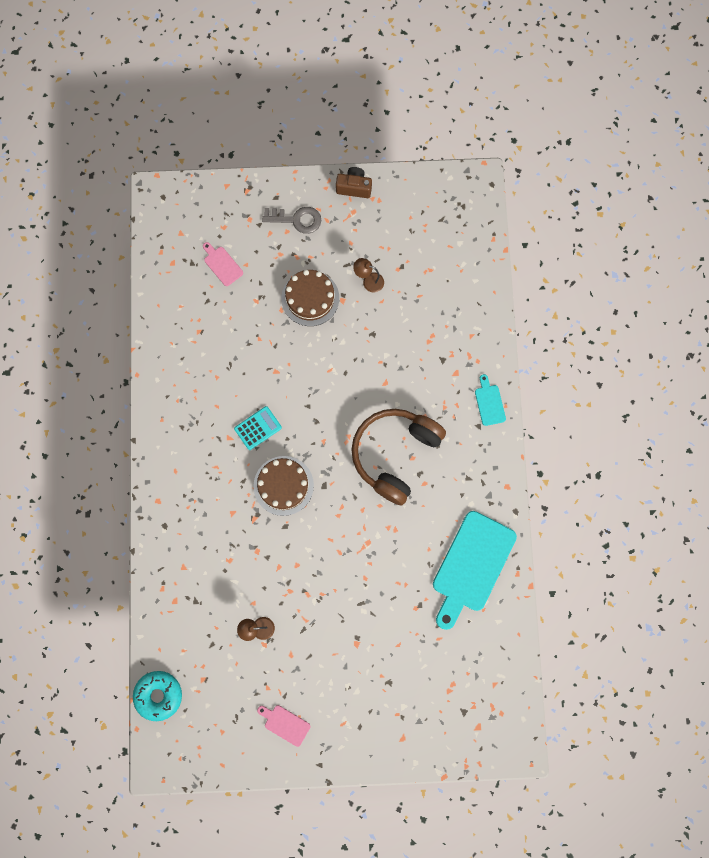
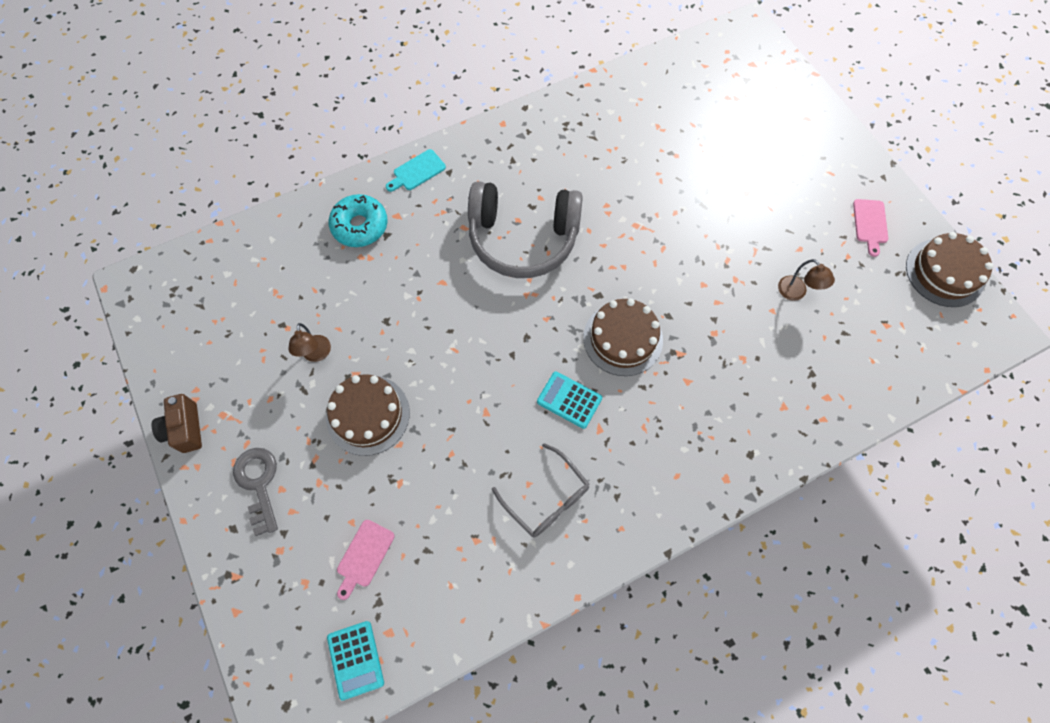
camera: 115 degrees left, 10 degrees down
(158, 695) = (936, 363): turquoise donut -> turquoise donut (360, 226)
(167, 240) = (355, 659): none -> turquoise calculator
(202, 384) = (546, 498): none -> grey glasses
(219, 753) = (944, 272): none -> brown cake
(395, 454) = (523, 238): brown headphones -> grey headphones
(471, 566) = (603, 124): turquoise cutting board -> none

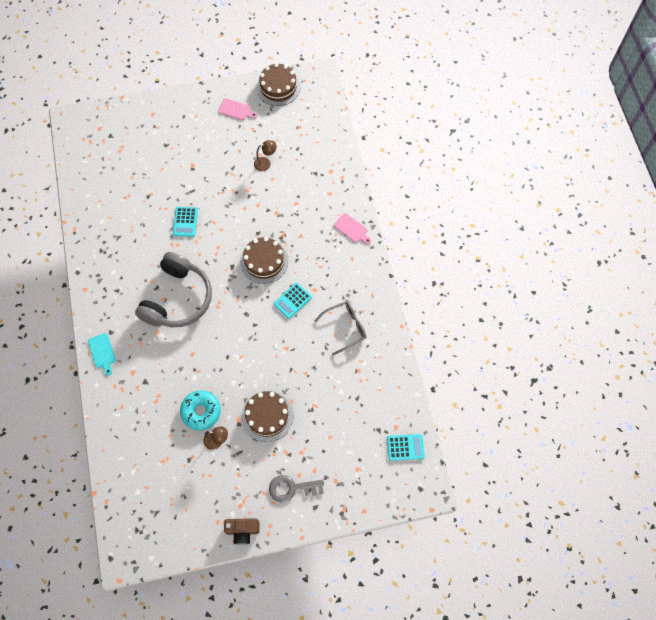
camera: 75 degrees left, 0 degrees up
(360, 226) = (132, 397): turquoise donut -> turquoise donut (201, 411)
(364, 556) = (351, 433): pink cutting board -> pink cutting board (352, 229)
(648, 212) = (185, 222): none -> turquoise calculator

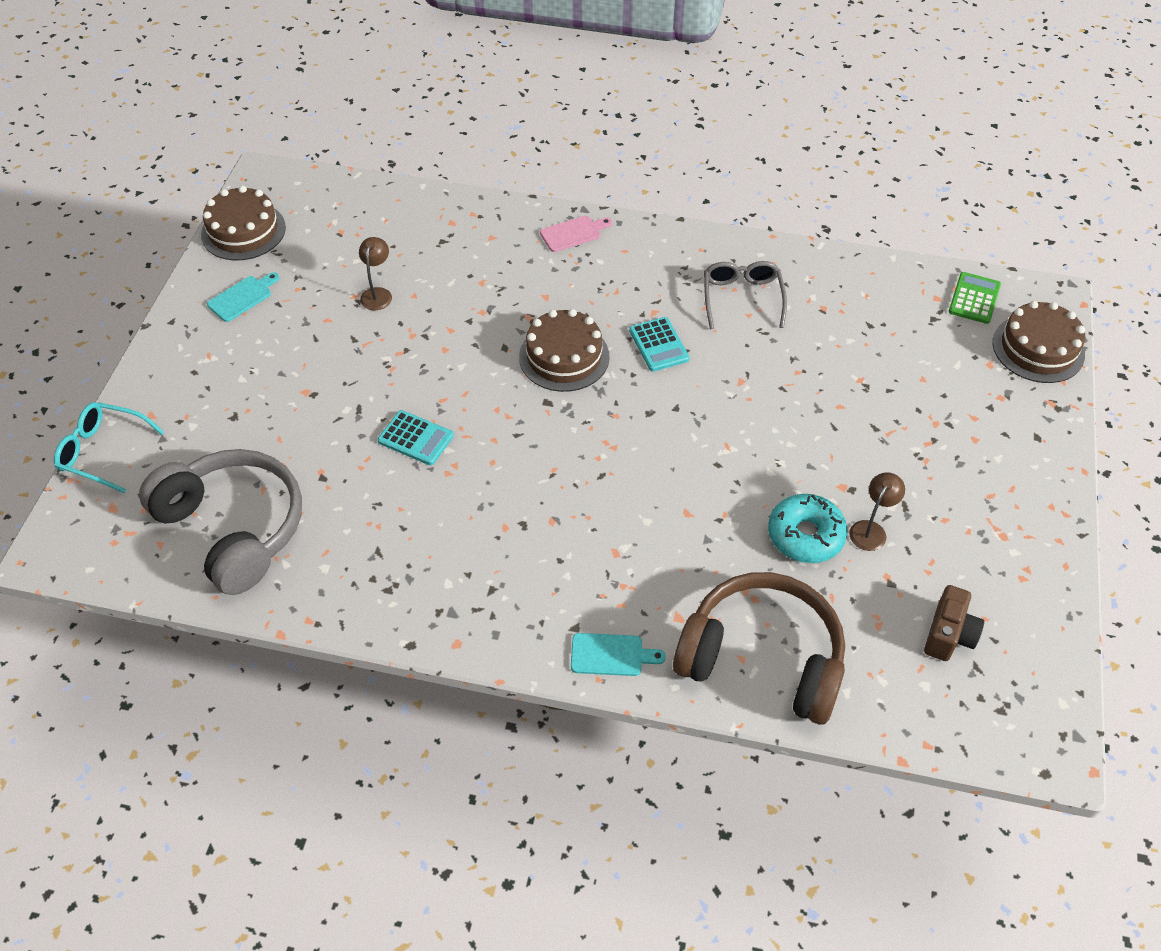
camera: 65 degrees left, 15 degrees down
(124, 416) = (762, 658): none -> brown headphones
(125, 108) = (103, 452): none -> turquoise glasses
(178, 299) = (565, 499): grey headphones -> grey headphones (234, 528)
(236, 110) = (242, 297): pink cutting board -> turquoise cutting board
(242, 531) = (1050, 547): brown camera -> brown camera (948, 635)
(267, 416) = (853, 446): brown cake -> brown cake (1038, 348)
(292, 488) = (995, 456): grey key -> none
(405, 447) = (974, 298): turquoise calculator -> green calculator

